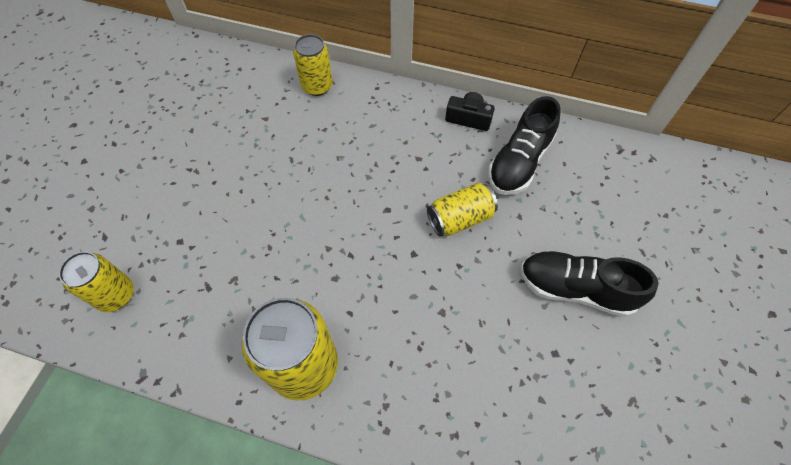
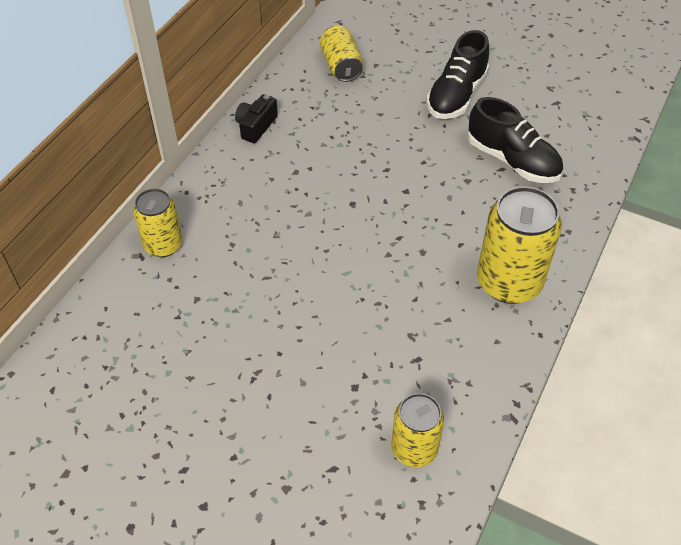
camera: 80 degrees left, 10 degrees down
(460, 218) = (374, 153): yellow can -> yellow can (341, 66)
(519, 162) = (321, 102): black shoe -> black shoe (512, 161)

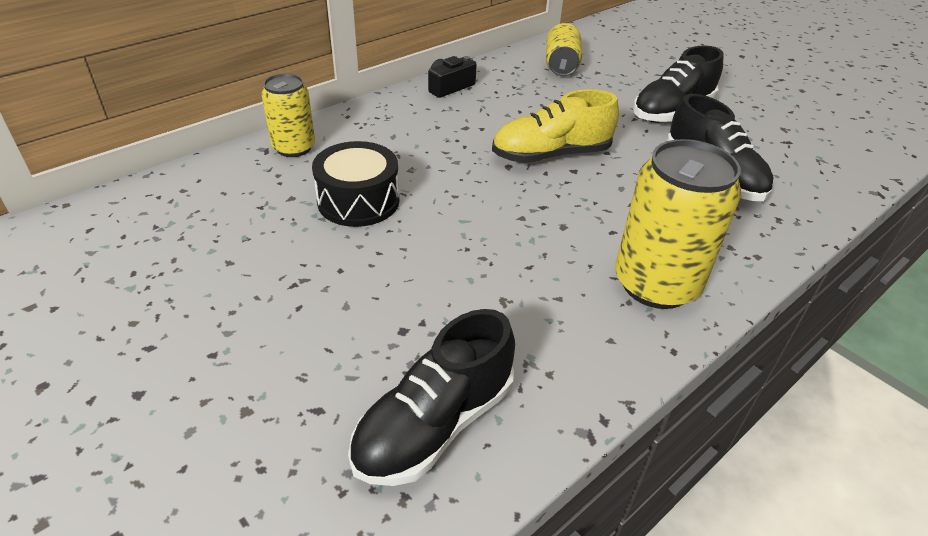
camera: 20 degrees right, 10 degrees down
(253, 283) = (358, 201): none -> black drum
(381, 180) = (551, 155): none -> yellow shoe
(414, 449) = (434, 425): yellow can -> black shoe

